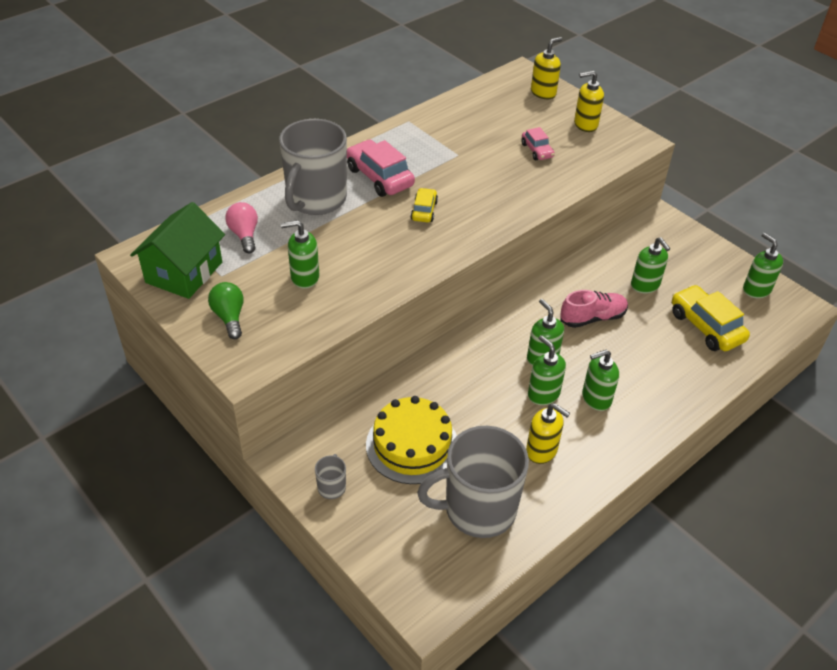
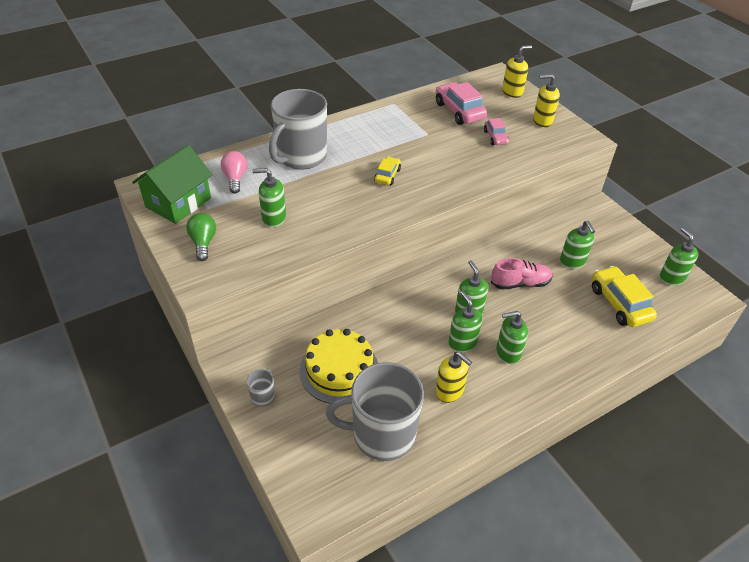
camera: 10 degrees right, 0 degrees up
(379, 177) = (358, 145): pink car -> pink car (459, 111)

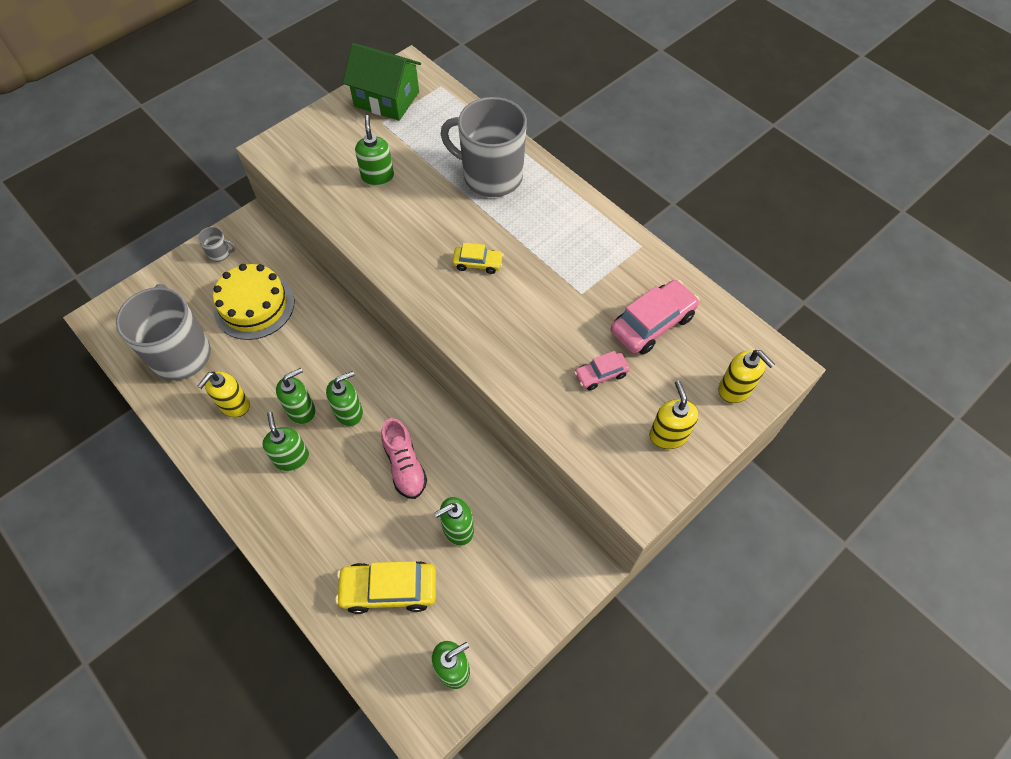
camera: 80 degrees right, 15 degrees up
(203, 242) = (330, 133): green light bulb -> none
(235, 178) = (436, 131): pink light bulb -> none
(619, 303) = (389, 589): yellow car -> yellow car turned 150 degrees counterclockwise

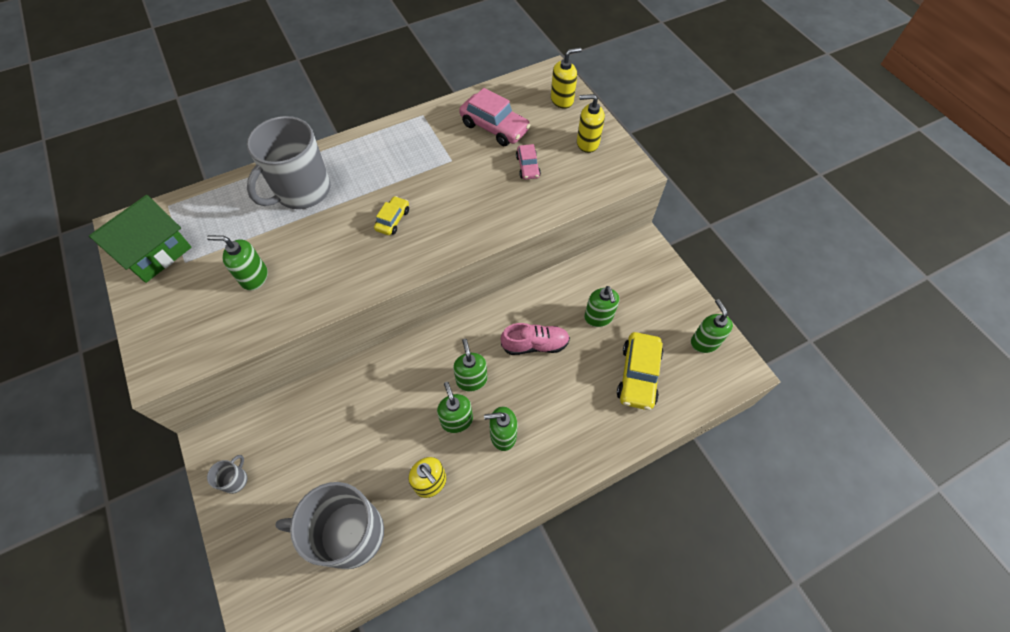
camera: 75 degrees left, 0 degrees up
(254, 305) = (320, 450): yellow cake -> none
(652, 323) = (494, 127): pink car -> pink car turned 150 degrees clockwise

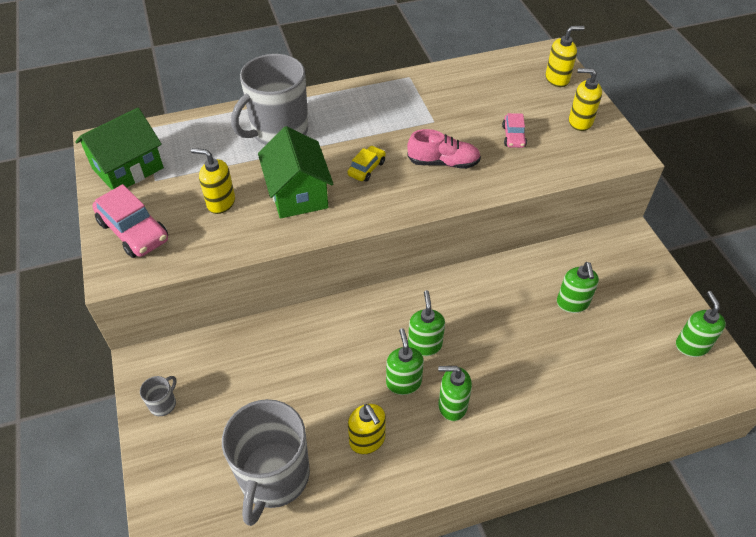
camera: 10 degrees right, 10 degrees down
(254, 277) = (220, 202): green soap dispenser -> yellow soap dispenser
(329, 256) = (298, 194): none -> green house
(349, 534) = (273, 476): grey mug -> grey mug turned 90 degrees counterclockwise
(494, 127) = (482, 96): pink car -> pink car (134, 231)
(535, 344) = (498, 320): pink shoe -> pink shoe (443, 162)
(638, 375) = (611, 368): yellow car -> none

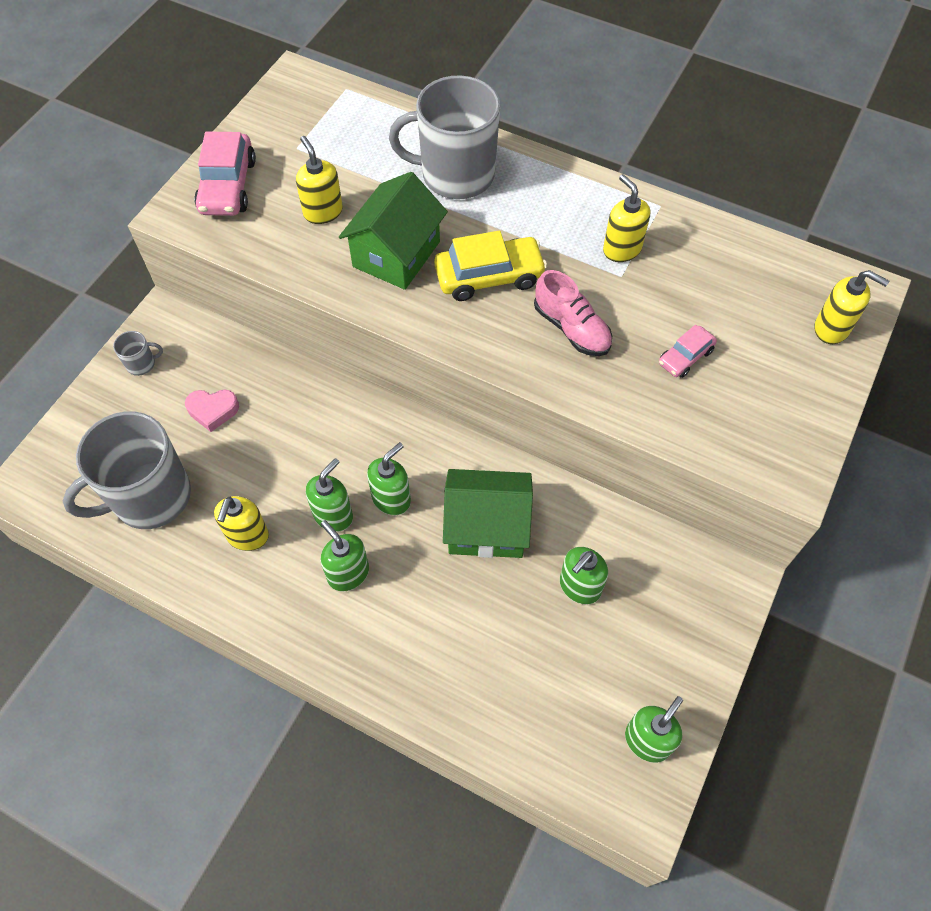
camera: 45 degrees right, 10 degrees up
(128, 168) = (288, 120): green house -> green house (486, 526)
(251, 390) = (213, 411): none -> pink heart
(366, 168) = (489, 276): yellow car -> yellow car, size x1.78
(580, 122) = (787, 398): yellow soap dispenser -> yellow soap dispenser (621, 249)

